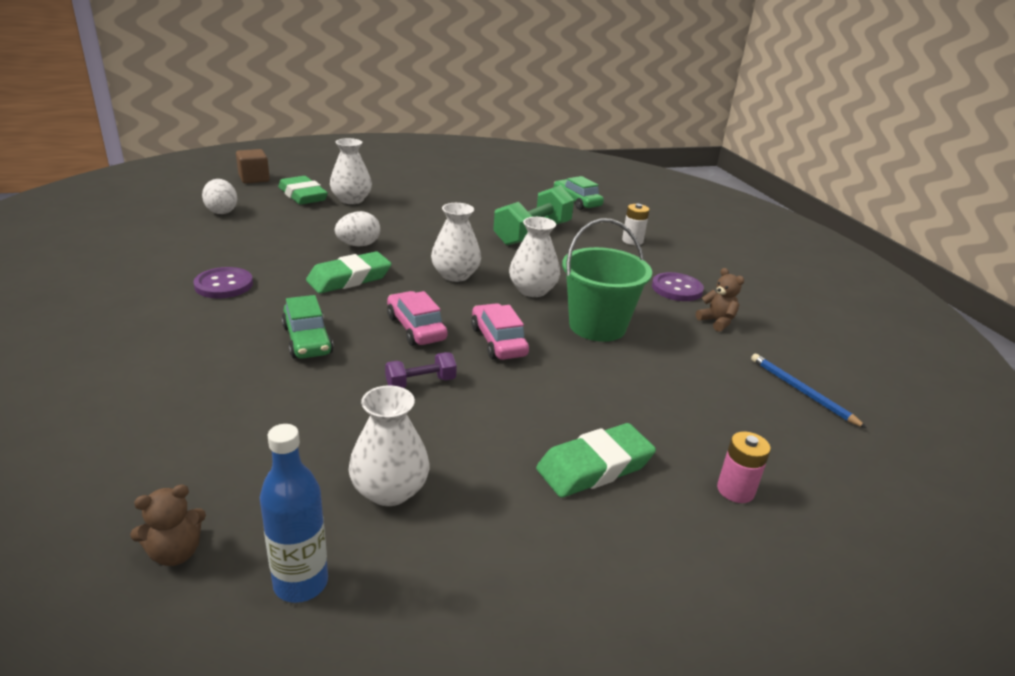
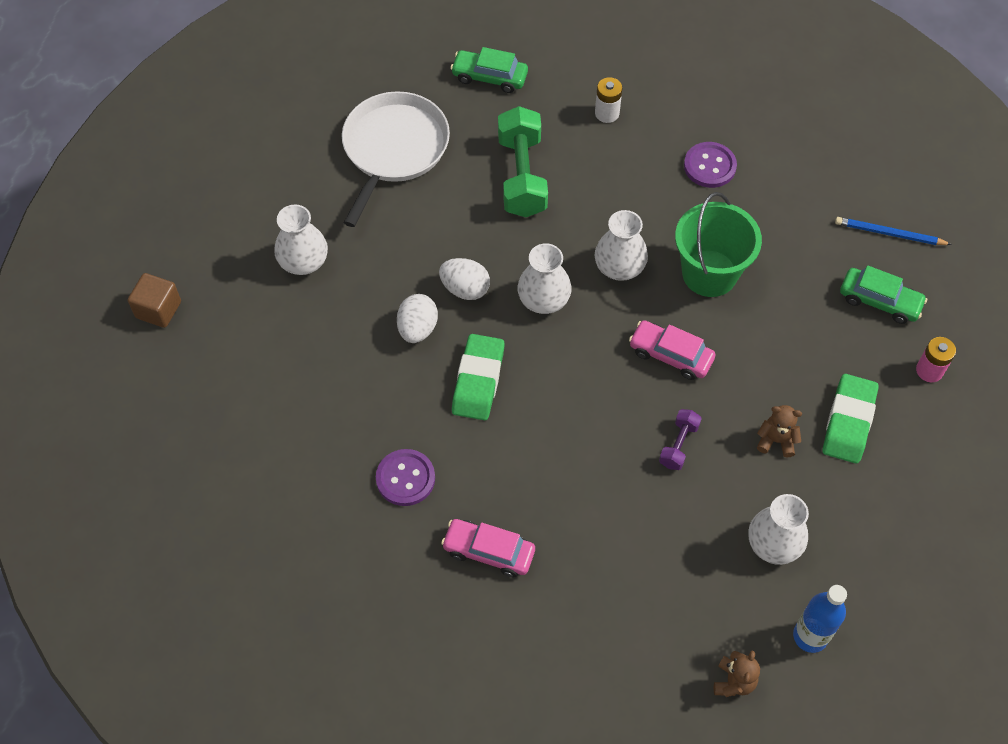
camera: 40 degrees left, 30 degrees up
(221, 211) = (228, 390): white egg -> white egg (465, 289)
(302, 195) = (251, 296): green eraser -> none
(307, 340) = (556, 476): green car -> green car (879, 301)
(416, 328) = (603, 393): pink car -> pink car (489, 551)
(474, 195) = (393, 149): none -> white pan
(717, 322) = (775, 191): brown teddy bear -> brown teddy bear (776, 440)

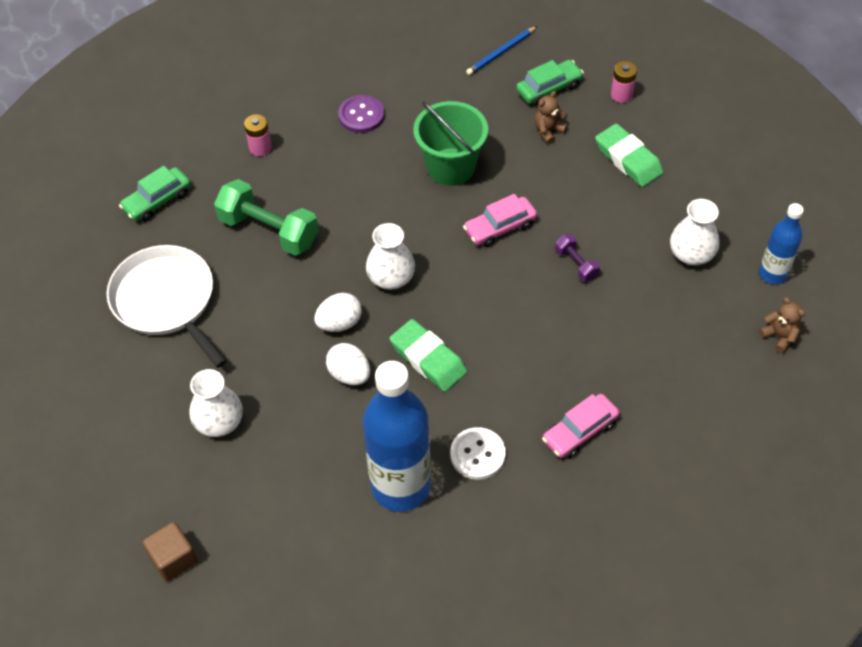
camera: 55 degrees left, 5 degrees down
(332, 435) = (401, 486): none -> blue bottle
(405, 478) = (477, 454): purple button -> white button
(607, 113) = (260, 148): white battery -> pink battery
(619, 267) = (401, 216): white vase -> none
(776, 440) = (613, 207): brown teddy bear -> brown teddy bear (548, 131)

